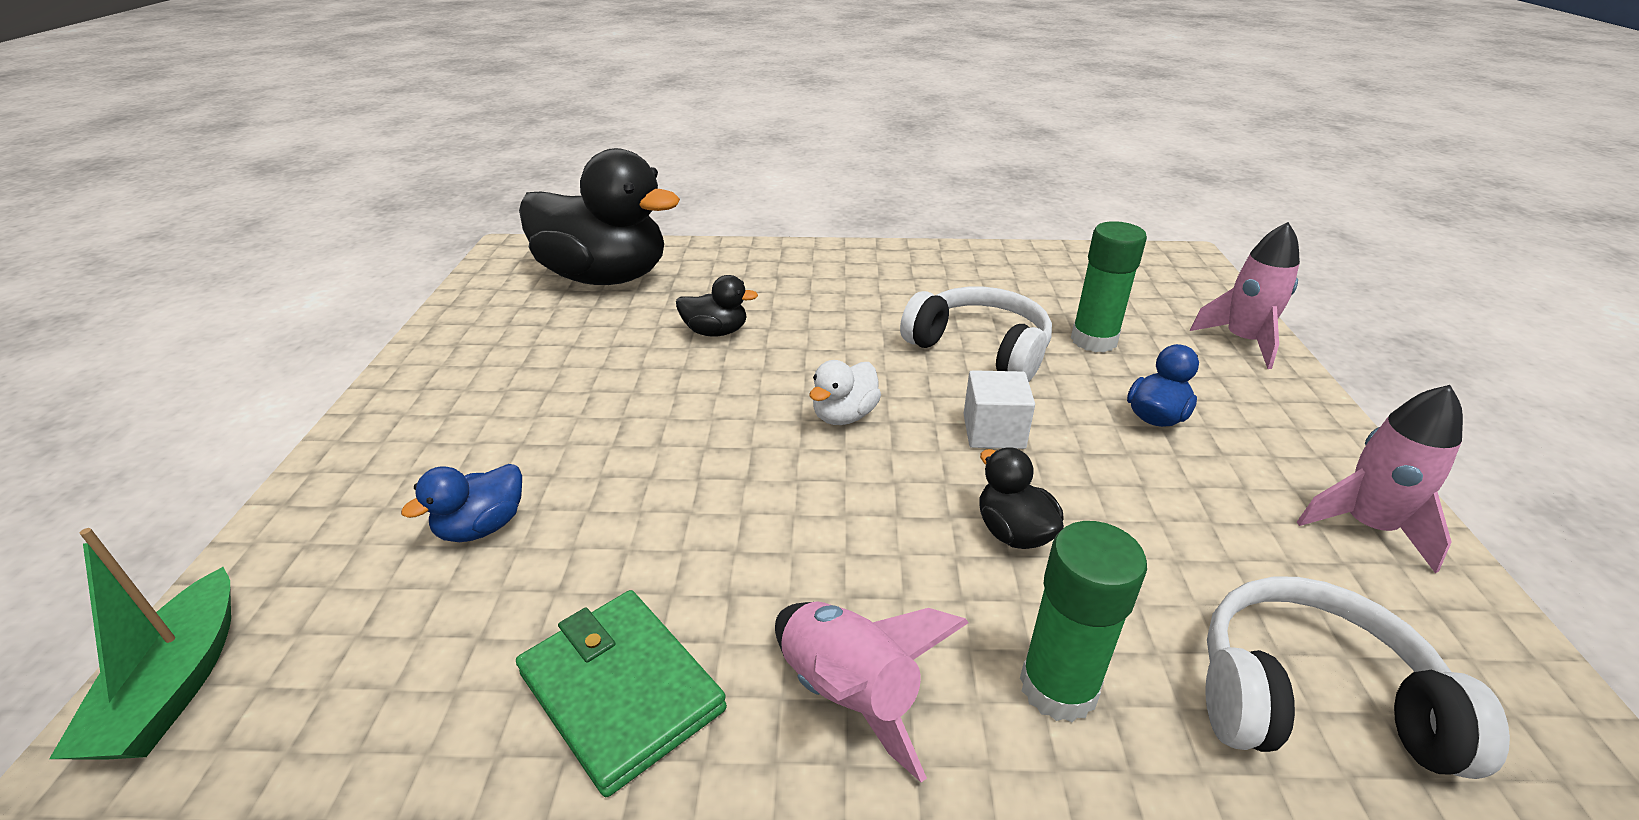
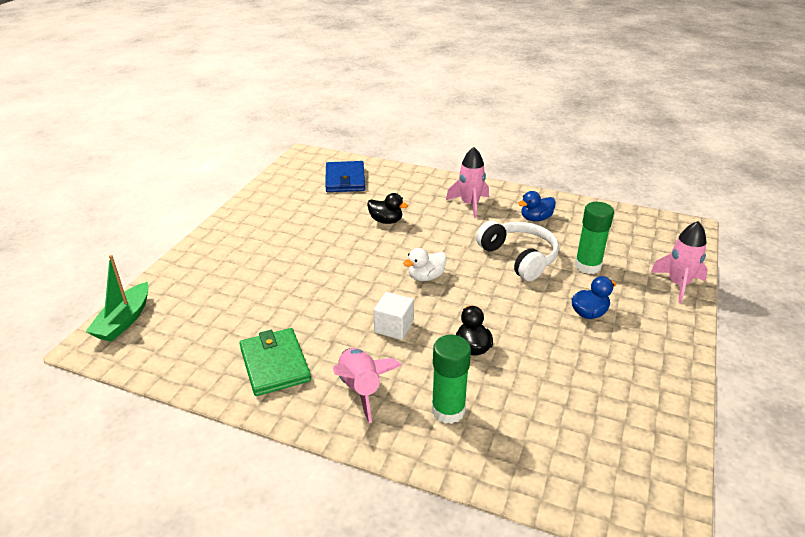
camera: 20 degrees right, 0 degrees up
(482, 527) = (245, 290): blue duck -> blue duck (535, 218)
(605, 277) = (345, 180): black duck -> blue wallet
(993, 431) = (496, 301): white cube -> white cube (394, 327)
(1312, 700) = (557, 445): white headphones -> none
(1367, 526) = (656, 389): pink rocket -> pink rocket (469, 204)

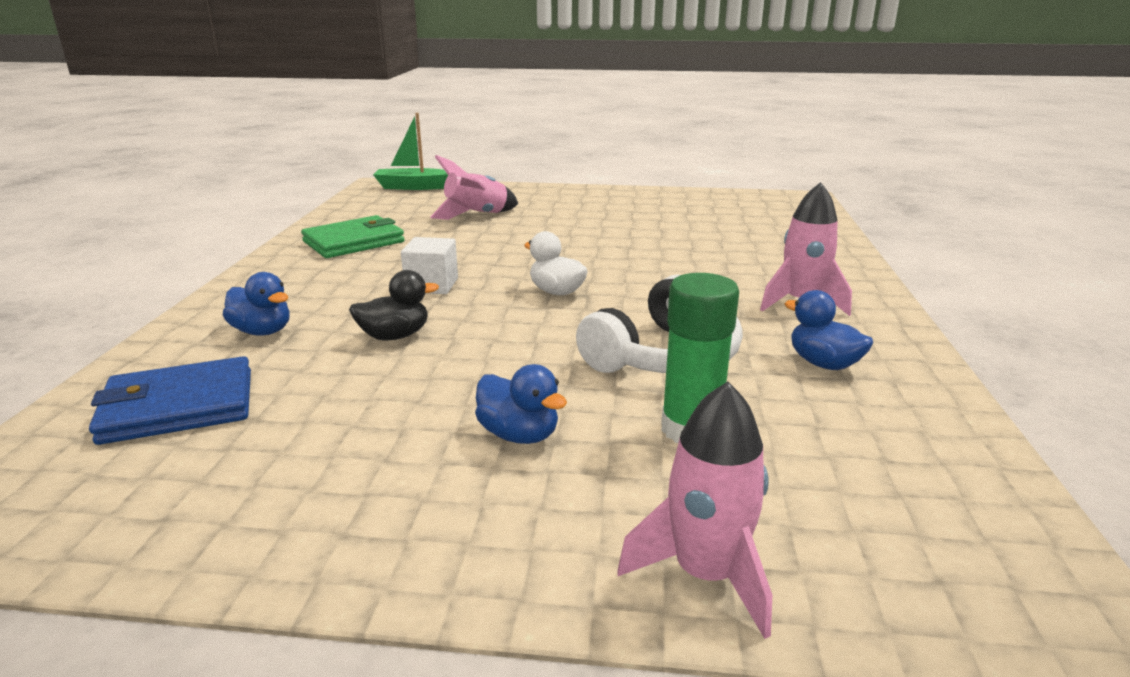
camera: 75 degrees right, 10 degrees down
(345, 180) = (767, 222): blue wallet -> blue wallet (178, 406)
(361, 389) = (310, 282): pink rocket -> pink rocket (477, 216)
(386, 221) = (683, 255): black duck -> none
(448, 410) = (262, 331): green glue stick -> blue duck

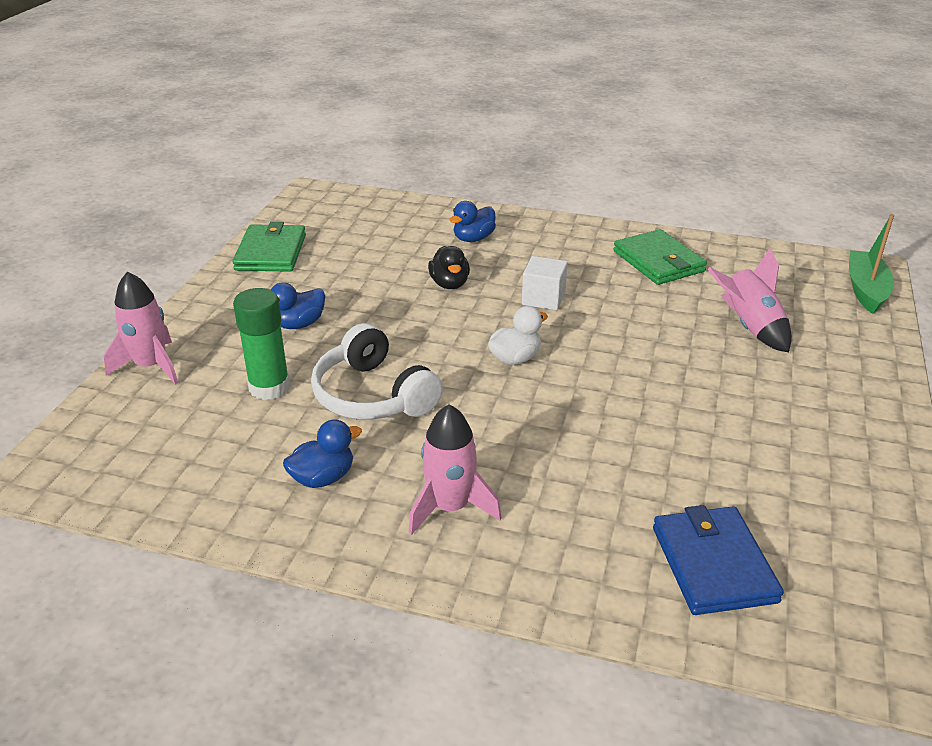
camera: 100 degrees right, 10 degrees up
(178, 406) = (384, 225): blue wallet -> blue wallet (713, 564)
(244, 521) = (271, 252): none -> green wallet

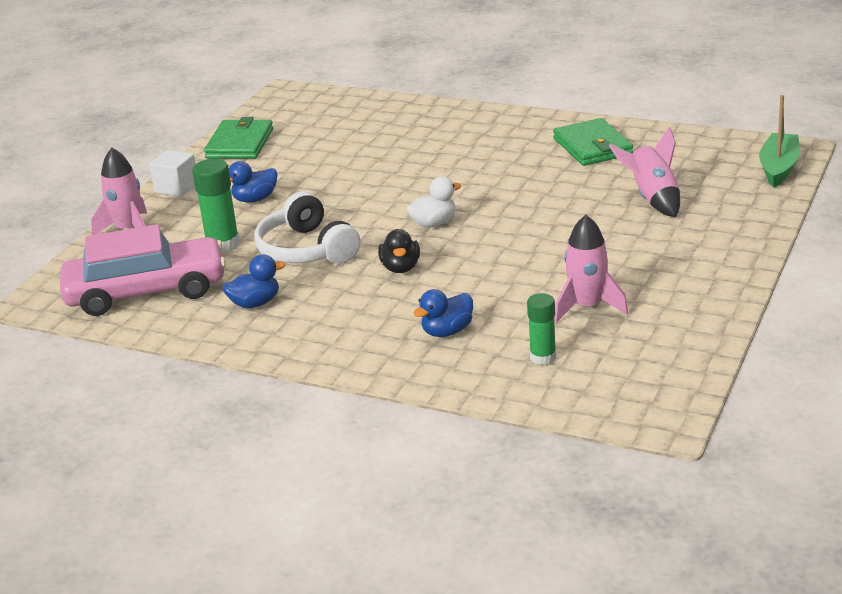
camera: 10 degrees right, 5 degrees down
(180, 459) = (146, 291): none -> pink car
(449, 284) = (393, 167): black duck -> black duck (400, 268)
(450, 507) = (350, 322): pink rocket -> pink rocket (587, 307)
(473, 239) = (426, 130): blue duck -> blue duck (447, 331)
(543, 298) = (474, 178): white cube -> white cube (176, 187)
(713, 564) = (543, 357): blue wallet -> green glue stick

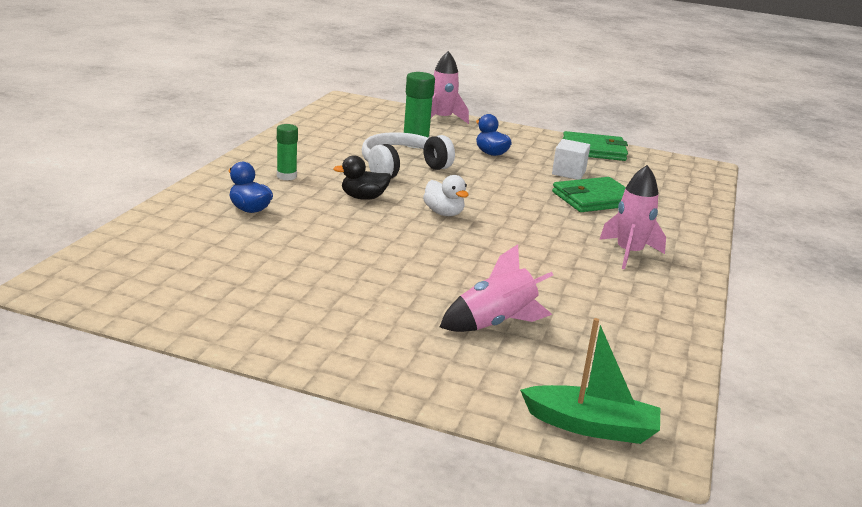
camera: 80 degrees right, 5 degrees down
(146, 291) = (349, 124): pink car -> none
(176, 187) = (510, 131): white cube -> white cube (568, 173)
(255, 303) = (321, 151): blue duck -> none
(543, 357) = (187, 243): green glue stick -> green glue stick (286, 176)
(587, 307) = (265, 268): pink rocket -> pink rocket (629, 253)
(592, 147) = (626, 299): green wallet -> green wallet (594, 199)

